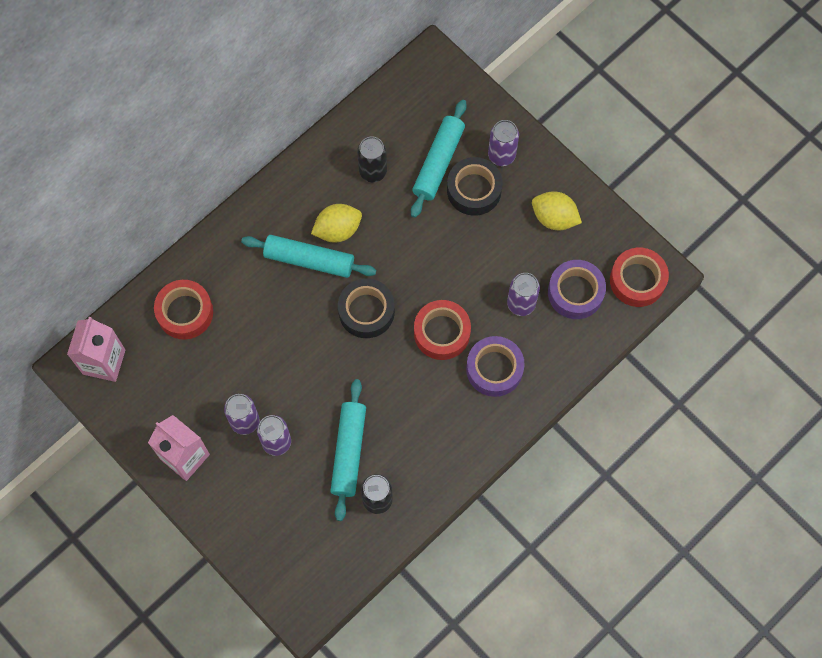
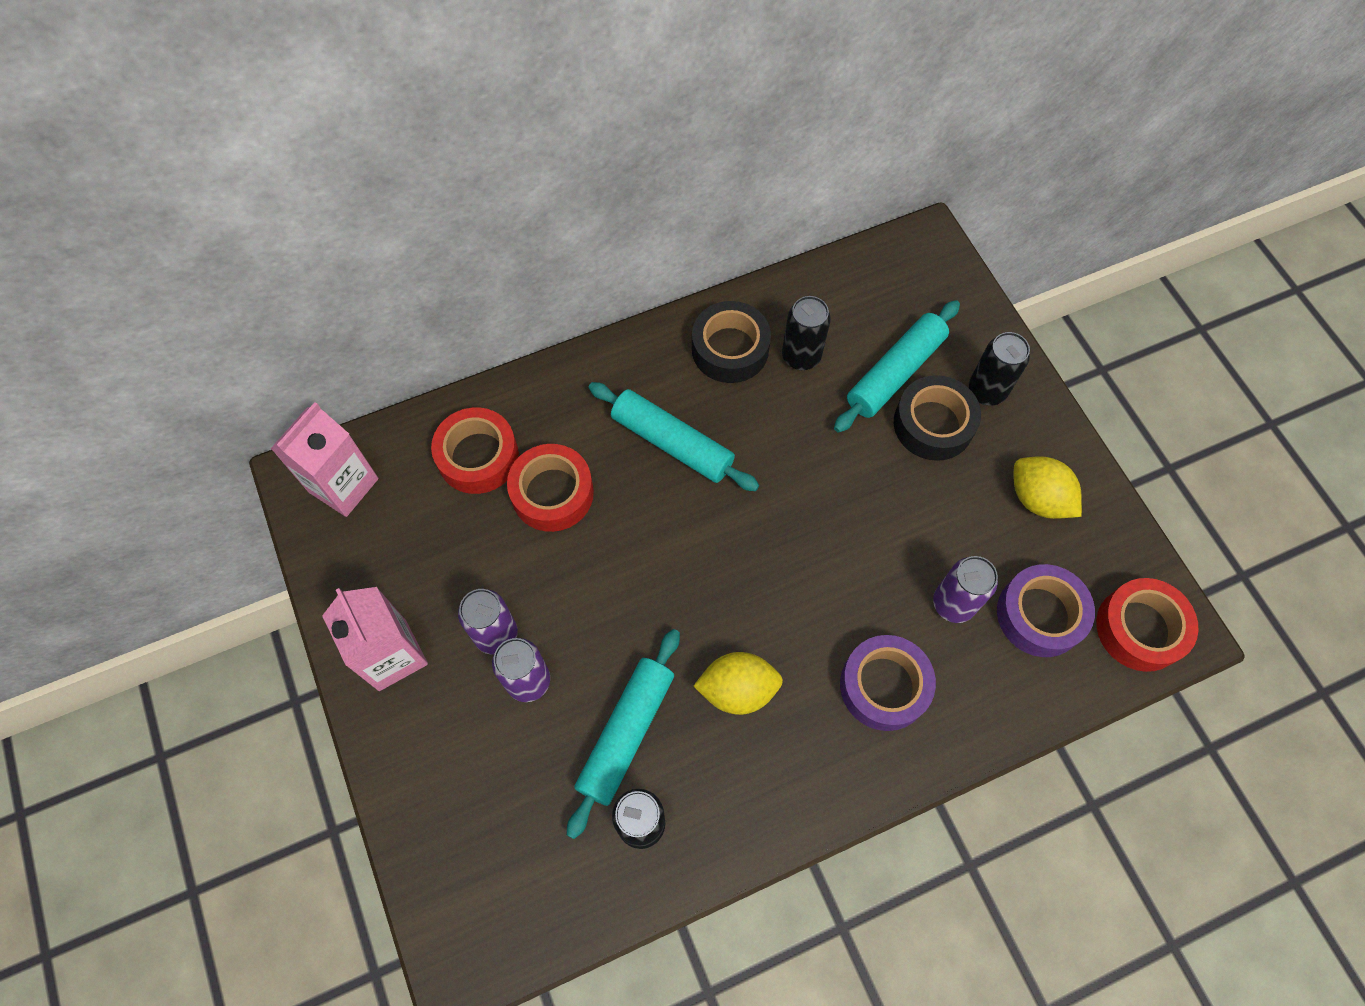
camera: 20 degrees right, 5 degrees down
(337, 230) = (725, 416): yellow lemon -> yellow lemon (737, 689)
(366, 311) = (725, 538): black tape -> black tape (730, 349)
(442, 333) = (823, 606): red tape -> red tape (552, 493)
(501, 155) = (986, 391): purple can -> black can

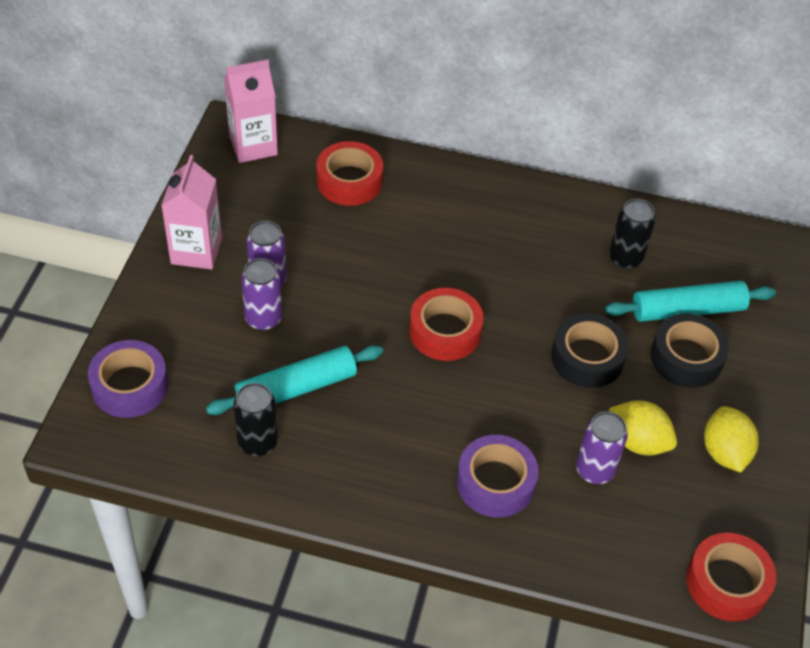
camera: 35 degrees right, 15 degrees down
(552, 493) = (377, 230): red tape -> red tape (445, 331)
(672, 443) = (484, 252): turquoise rolling pin -> none
(730, 349) = (577, 224): black tape -> black tape (587, 357)
(737, 689) = (392, 415): yellow lemon -> yellow lemon (638, 441)
(986, 391) = (749, 363): black can -> none
(1040, 615) = (655, 521): purple tape -> purple tape (130, 386)

